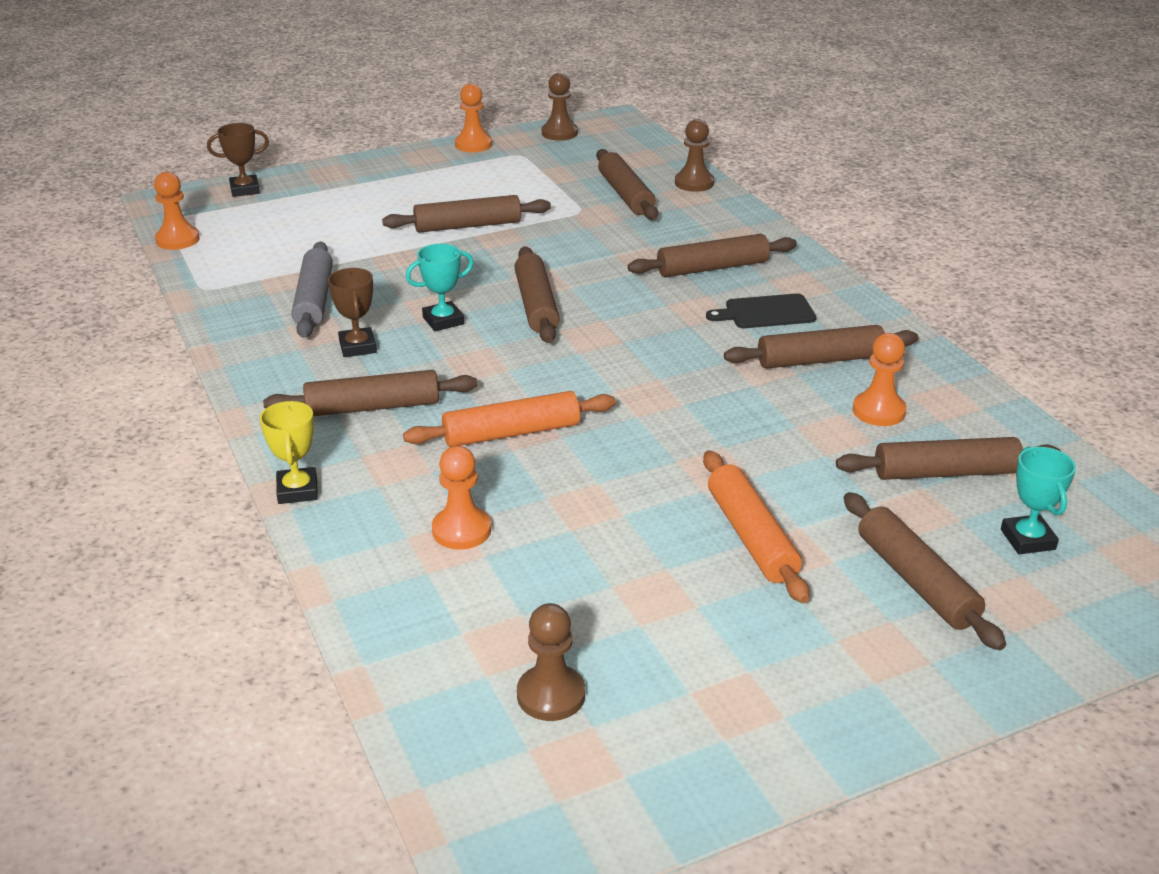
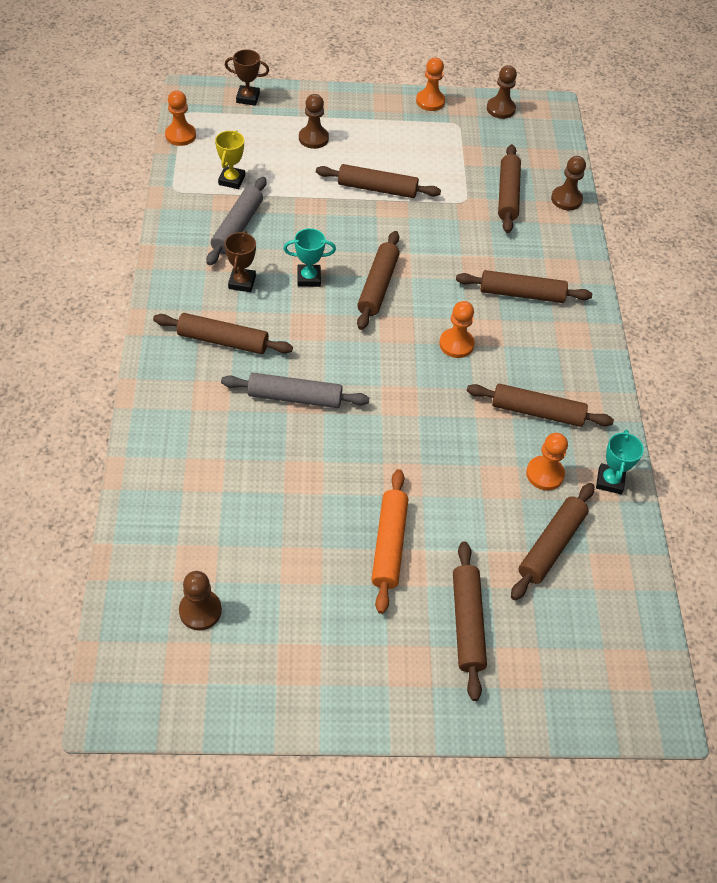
camera: 20 degrees right, 20 degrees up
(297, 490) = (143, 394): yellow trophy -> yellow trophy (232, 180)
(355, 203) = (313, 138): none -> brown pawn
(461, 530) = (220, 466): orange pawn -> orange pawn (456, 344)
(511, 433) = (295, 397): orange rolling pin -> grey rolling pin
(766, 312) = (530, 352): black cutting board -> none
(945, 472) = (551, 545): brown rolling pin -> brown rolling pin turned 75 degrees counterclockwise
(1027, 539) = (563, 622): turquoise trophy -> turquoise trophy (610, 481)

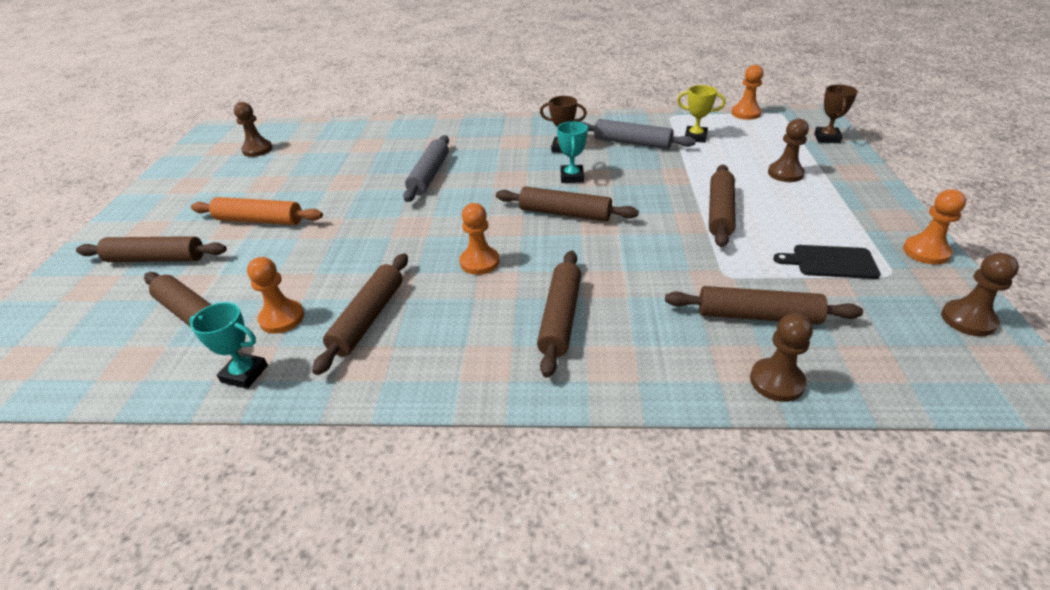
camera: 100 degrees right, 15 degrees down
(223, 340) = (496, 144): brown rolling pin -> none
(445, 147) = (830, 262): none -> black cutting board

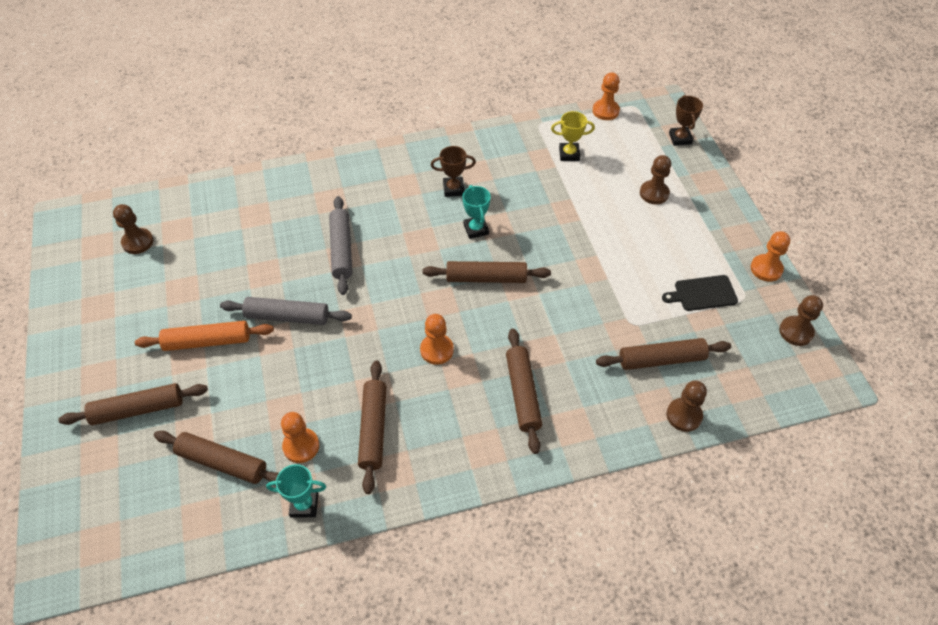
camera: 20 degrees left, 15 degrees up
(632, 143) = (515, 171): grey rolling pin -> grey rolling pin (287, 316)
(719, 212) = (611, 252): brown rolling pin -> none

